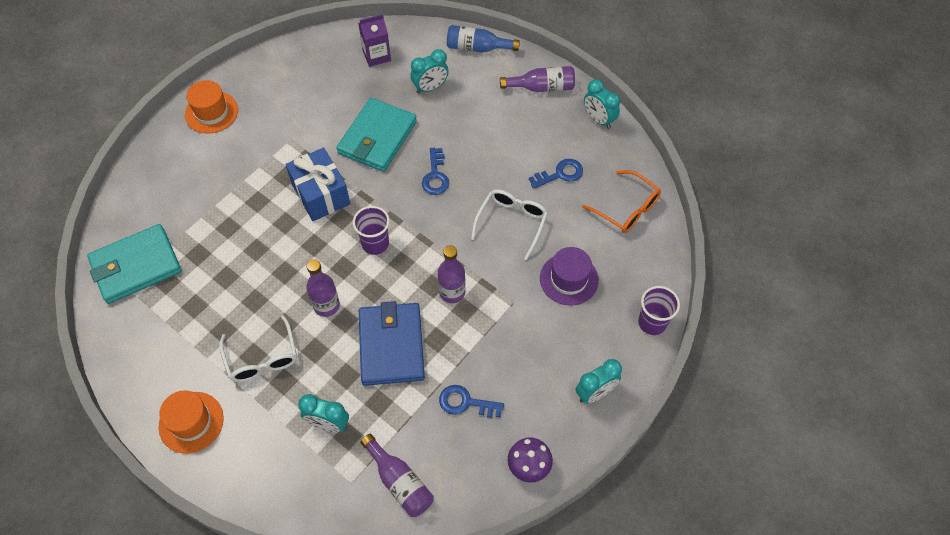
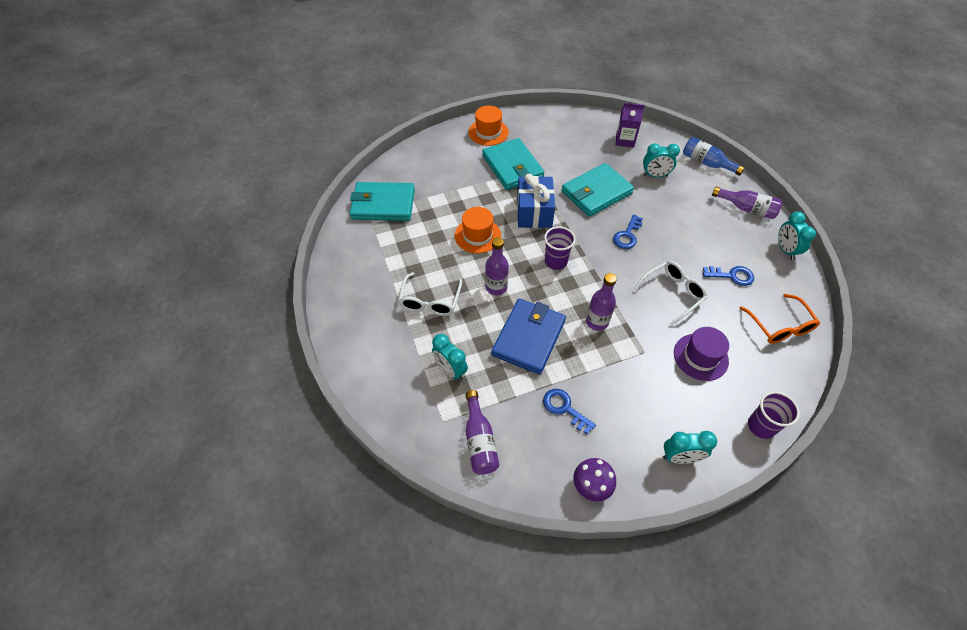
camera: 30 degrees right, 5 degrees down
(191, 422) = (357, 320): orange hat -> orange hat (477, 235)
(265, 146) = (512, 167): none -> turquoise wallet

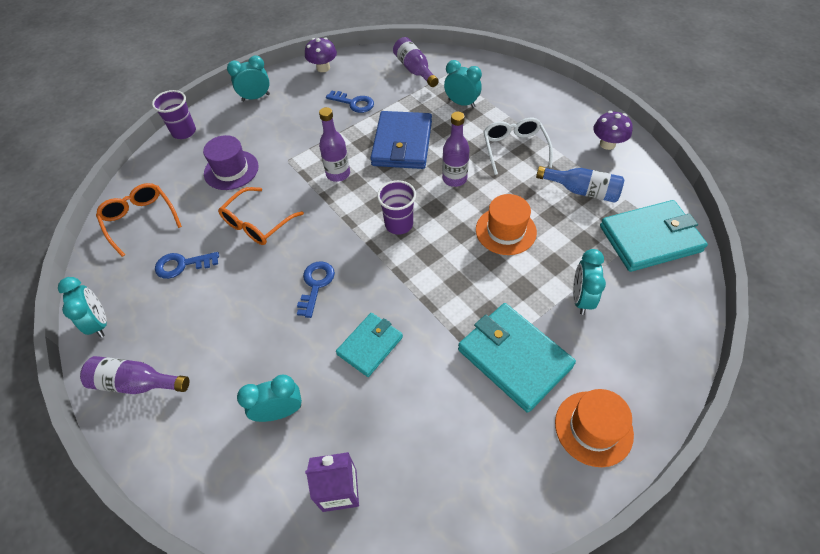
camera: 165 degrees right, 0 degrees up
(350, 282) = (607, 144): none -> purple mushroom
(454, 184) = (581, 299): none -> turquoise clock
(534, 212) = (449, 284): blue gift -> none
(596, 192) = (370, 345): turquoise wallet -> turquoise wallet, size x0.61
(672, 293) = (257, 224): white glasses -> orange glasses
(706, 163) = (186, 473): blue bottle -> blue bottle (582, 191)

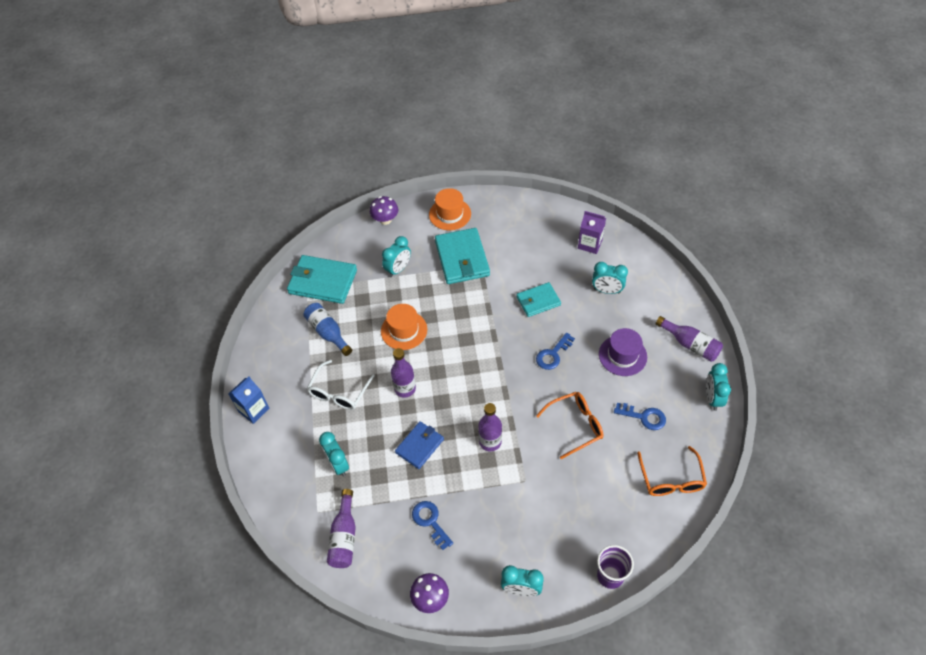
camera: 150 degrees left, 0 degrees up
(231, 170) = (578, 496): purple hat -> purple hat (622, 355)
(399, 224) = (471, 371): purple cup -> none
(402, 143) = (419, 446): blue wallet -> blue wallet, size x0.61
(573, 105) = (254, 410): none -> blue carton
(607, 144) = (270, 360): purple mushroom -> purple mushroom (385, 220)

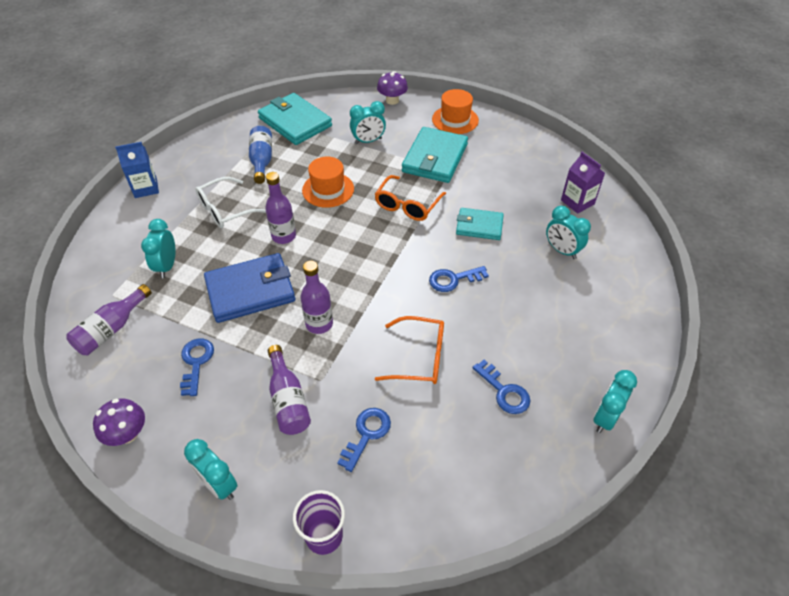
camera: 30 degrees right, 5 degrees down
(419, 446) = (250, 291): blue wallet -> blue wallet, size x1.64
(584, 498) = (367, 434): none -> blue key
(622, 355) = (529, 318): purple hat -> none
(671, 479) = (483, 476): orange glasses -> orange glasses (407, 205)
(690, 344) = (620, 348): purple bottle -> purple bottle (288, 400)

